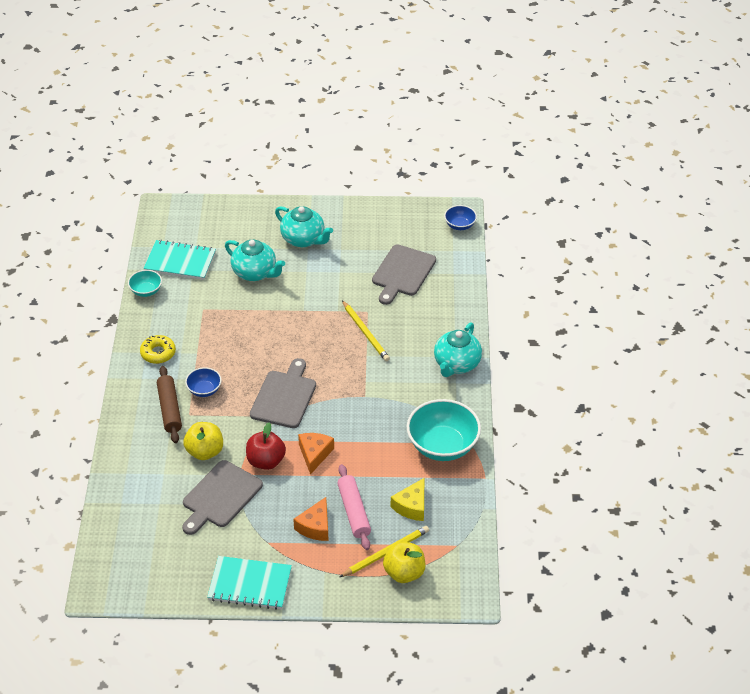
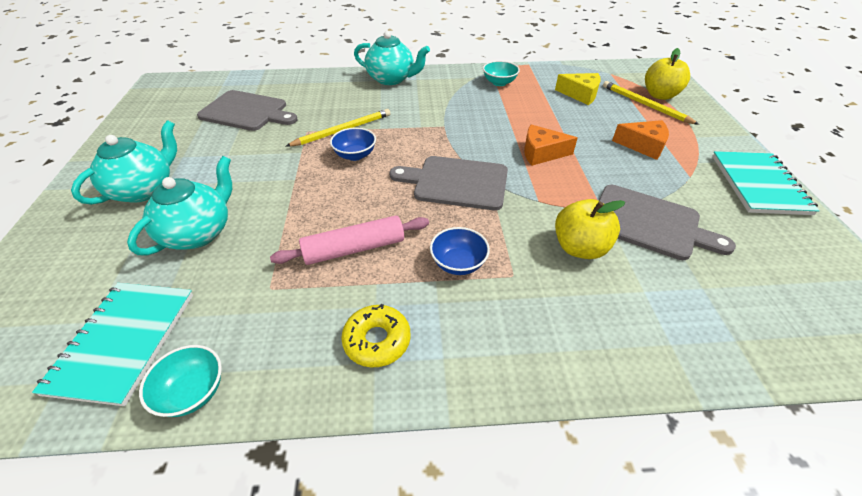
camera: 95 degrees left, 0 degrees up
(169, 409) = (509, 303): brown rolling pin -> none
(266, 461) = (569, 188): red apple -> none
(353, 512) = (607, 124): pink rolling pin -> pink rolling pin (354, 249)
(442, 446) = (499, 82): turquoise bowl -> turquoise bowl, size x0.50
(460, 225) = (182, 82): blue bowl -> blue bowl (355, 155)

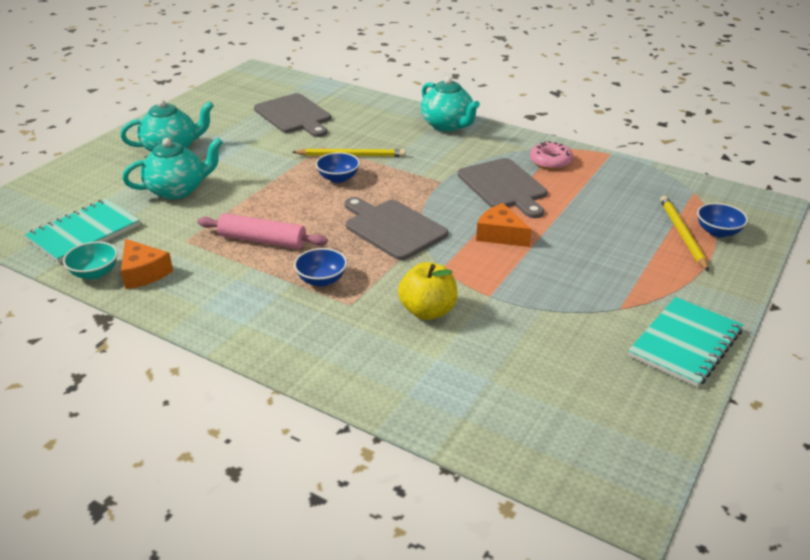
camera: 35 degrees right, 10 degrees down
(377, 340) = (215, 296): yellow donut -> none
(499, 82) = (550, 162): turquoise bowl -> pink donut
(580, 94) = (622, 201): yellow cheese -> none
(643, 146) = (614, 267): orange cheese -> orange cheese (143, 273)
(649, 223) = (516, 322): grey cutting board -> grey cutting board (504, 186)
(660, 95) = (718, 232): yellow apple -> blue bowl

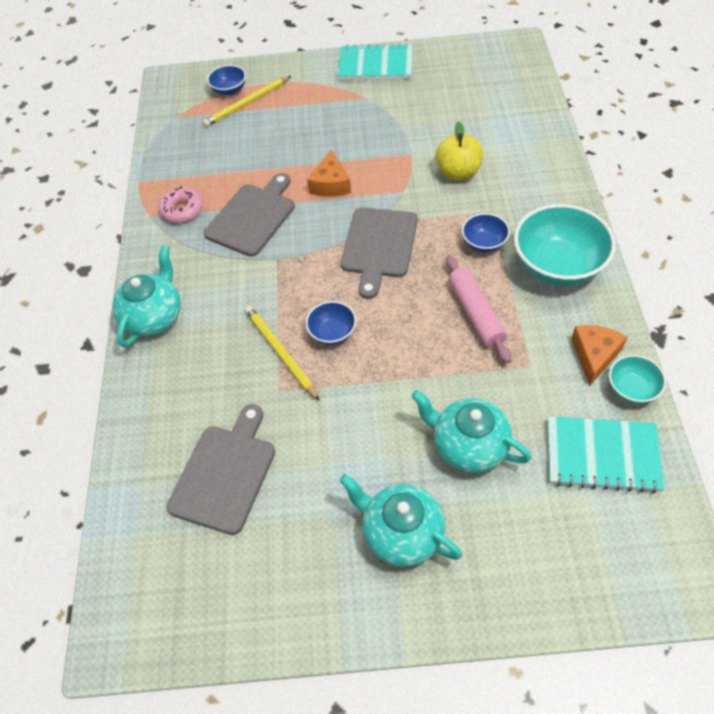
camera: 120 degrees left, 20 degrees up
(241, 305) = (557, 266): none -> turquoise bowl

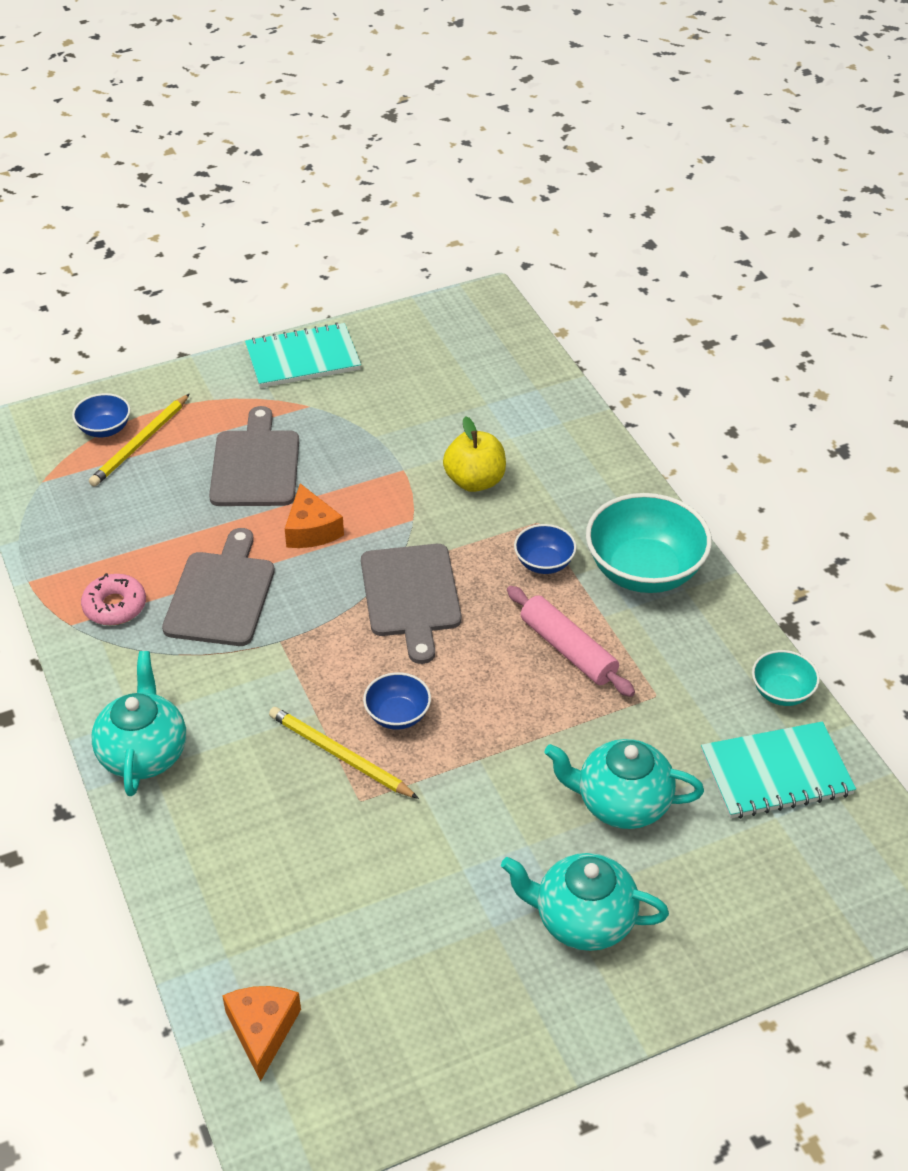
camera: 25 degrees left, 10 degrees down
(225, 473) = (334, 916): grey cutting board -> grey cutting board (255, 465)
(594, 355) = (726, 665): orange cheese -> orange cheese (262, 1030)

